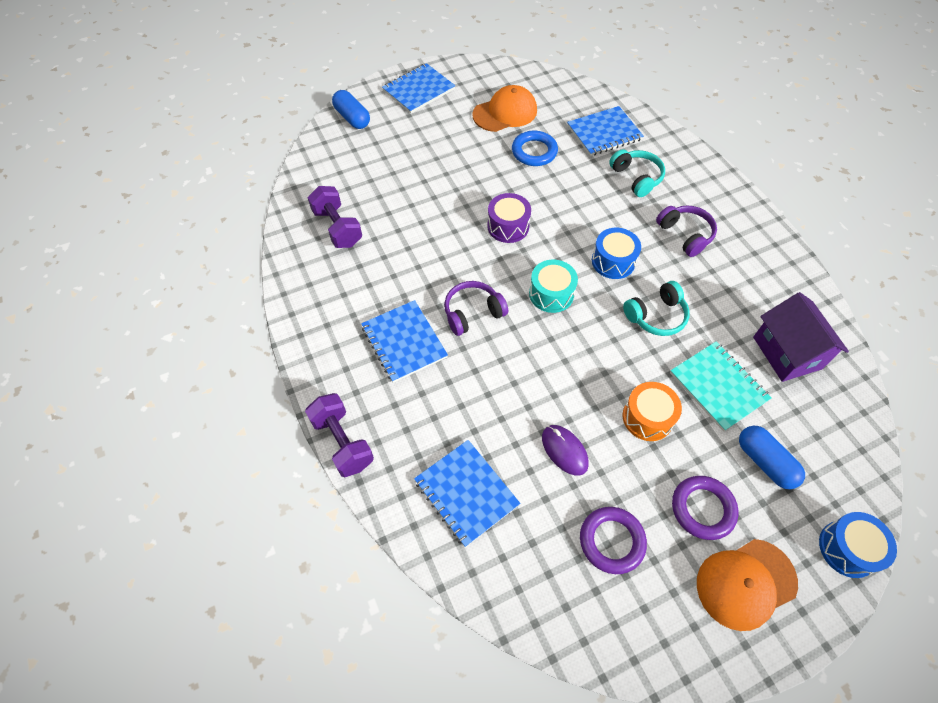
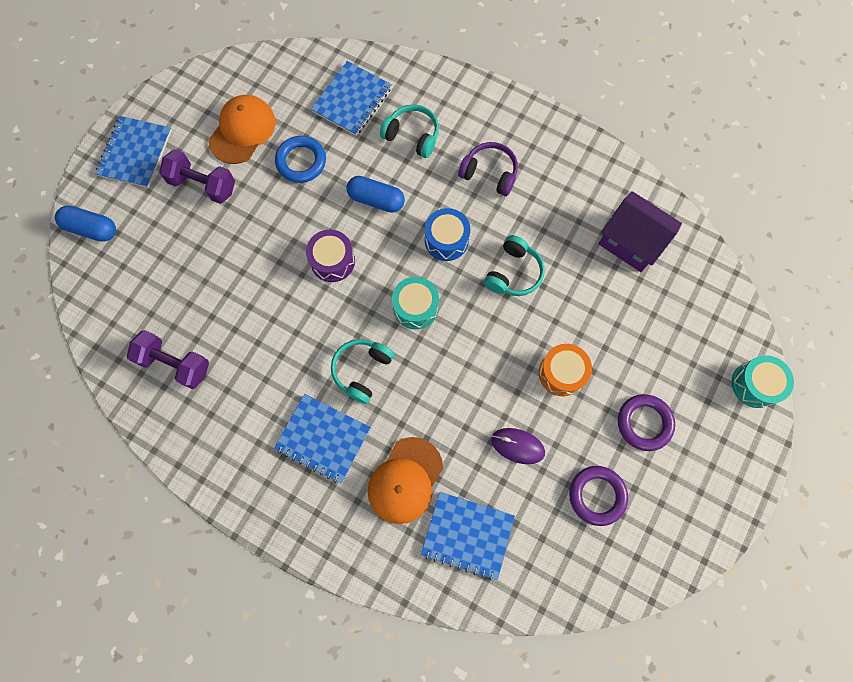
camera: 35 degrees left, 15 degrees up
(342, 442) = (339, 564): purple dumbbell -> purple dumbbell (203, 185)
(473, 313) = (362, 370): purple headphones -> turquoise headphones
(718, 386) = (597, 308): turquoise notebook -> none
(745, 583) = (704, 461): orange cap -> orange cap (405, 480)
(765, 462) = (665, 352): blue capsule -> blue capsule (376, 200)
(847, 549) = (755, 384): blue drum -> turquoise drum

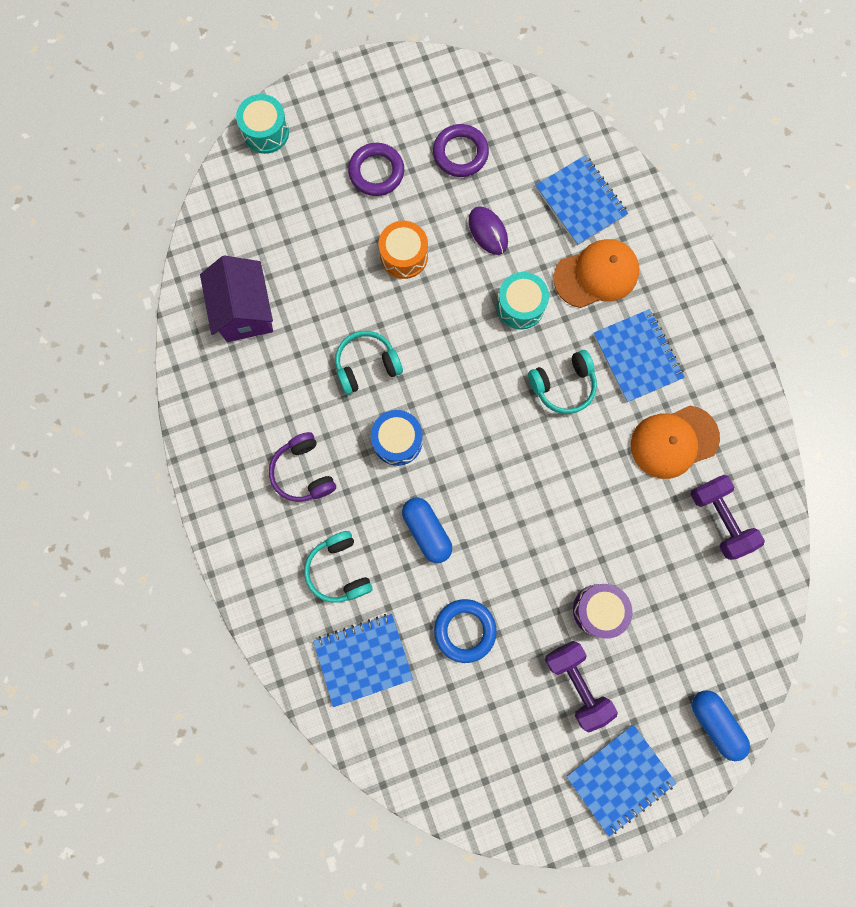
camera: 140 degrees left, 5 degrees up
(242, 131) = (496, 714): orange cap -> orange cap (674, 442)
(332, 261) = (513, 503): purple drum -> purple drum (598, 610)
(415, 307) = (475, 403): turquoise drum -> turquoise drum (520, 306)

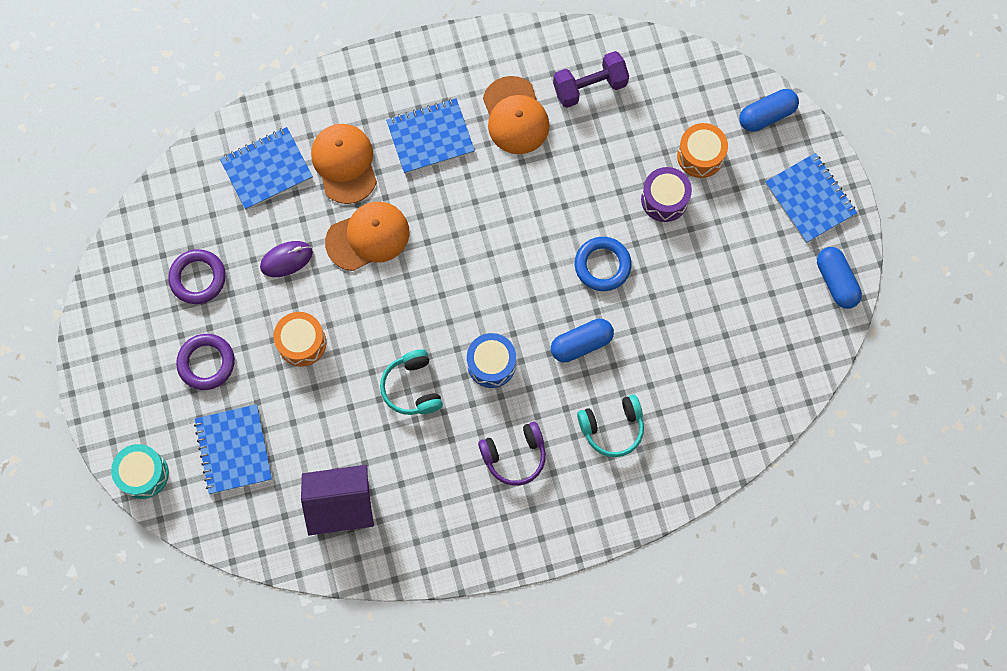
camera: 85 degrees left, 5 degrees down
(363, 659) = (696, 411): blue notebook -> blue notebook (234, 449)
(465, 630) = (675, 318): blue ring -> blue ring (602, 265)
(520, 306) = (368, 237): turquoise drum -> orange cap
(524, 812) = (836, 281): none -> blue capsule
(563, 385) = (452, 206): turquoise headphones -> none
(576, 683) = (727, 225): purple dumbbell -> none
(655, 648) = (700, 156): none -> orange drum

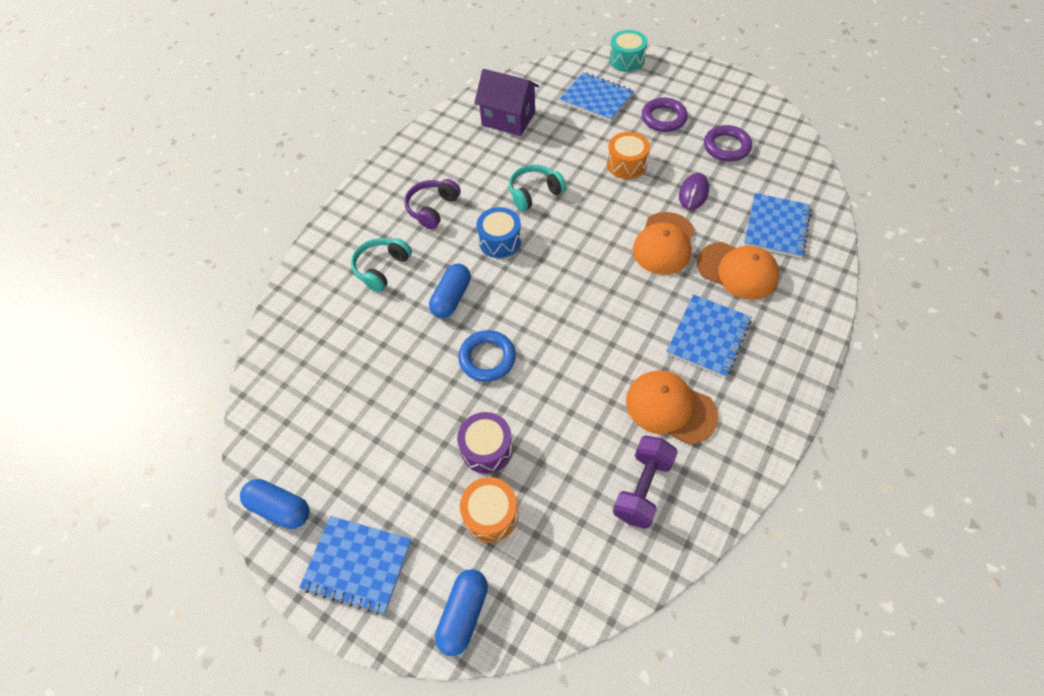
camera: 140 degrees right, 15 degrees down
(342, 505) = (508, 119): purple house -> purple house turned 75 degrees clockwise
(412, 387) = (534, 193): turquoise headphones -> turquoise headphones turned 60 degrees counterclockwise

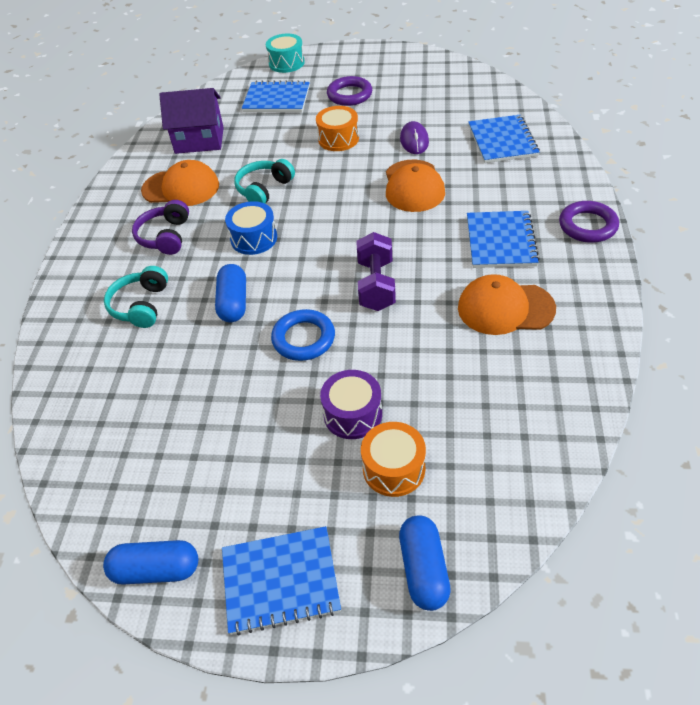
camera: 25 degrees left, 10 degrees down
(642, 488) = (523, 381): purple dumbbell -> purple dumbbell (376, 285)
(726, 147) = (420, 98): purple ring -> purple ring (587, 226)
(737, 271) = (492, 183): orange cap -> orange cap (181, 188)

